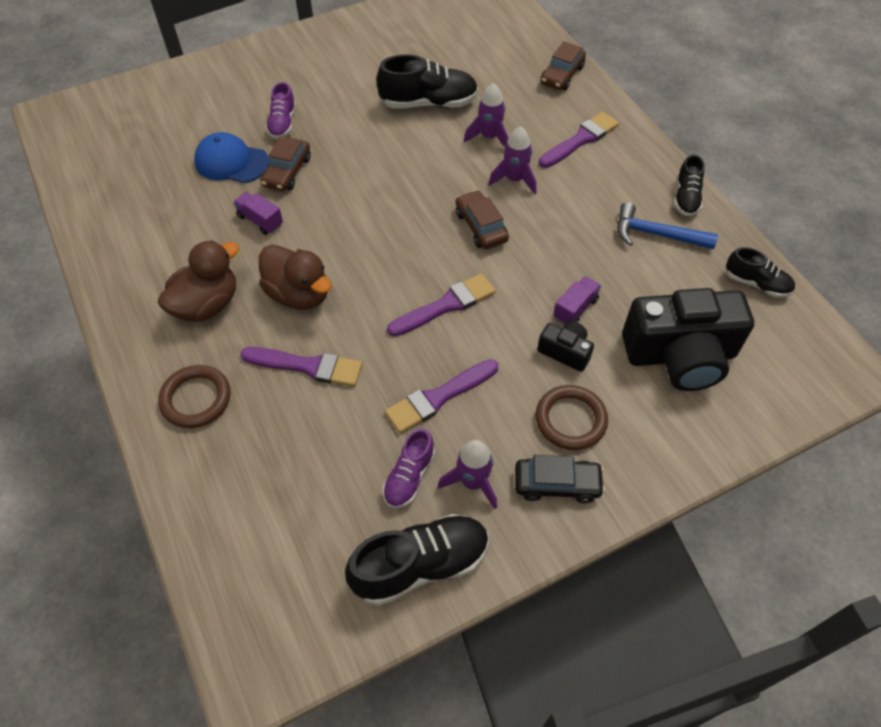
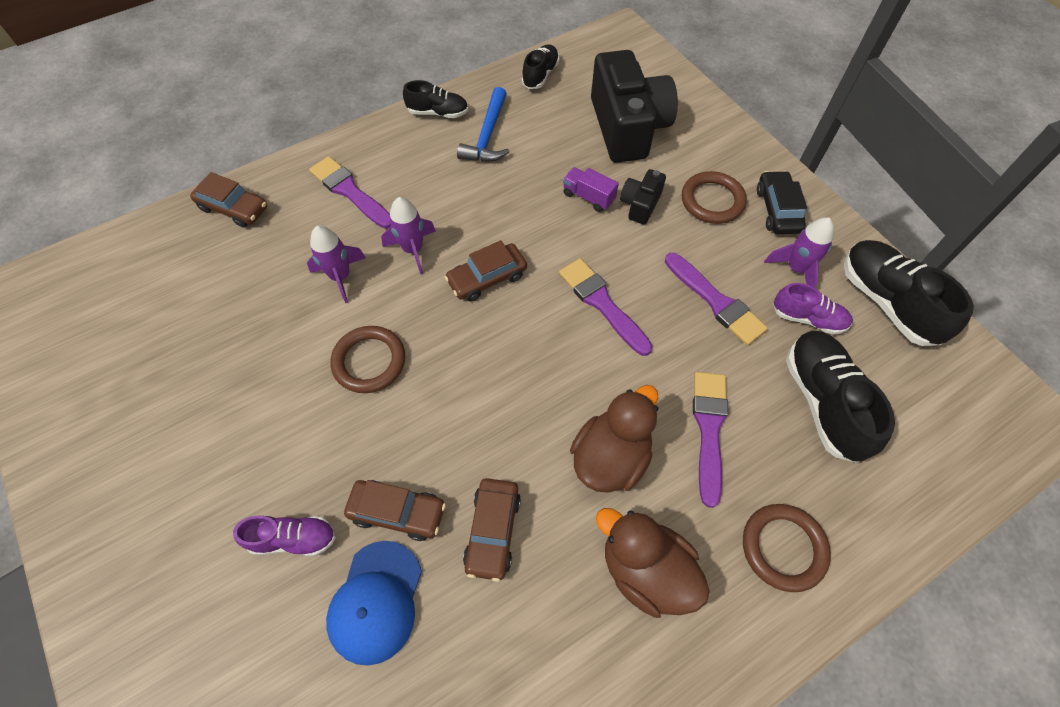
camera: 95 degrees left, 5 degrees up
(260, 220) = (493, 531): purple truck -> brown car
(408, 155) = (369, 361): none -> brown ring
(428, 103) = (269, 347): black shoe -> black shoe (823, 402)

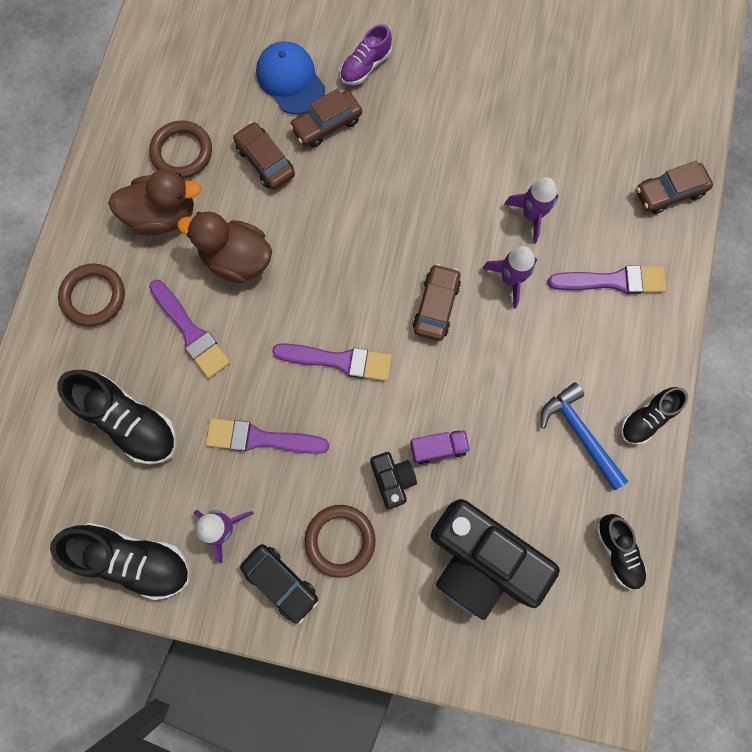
camera: 135 degrees right, 15 degrees up
(369, 361) = (442, 182): brown ring -> brown ring (182, 152)
(610, 457) = (237, 259): brown duck -> brown duck turned 120 degrees clockwise
(808, 318) = (184, 486): purple shoe -> none

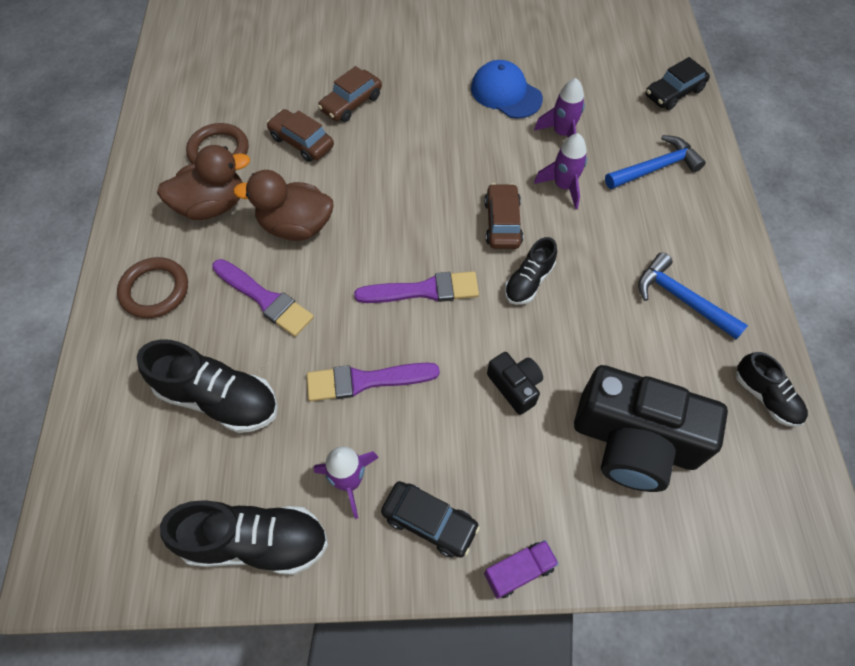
camera: 15 degrees left, 15 degrees down
(290, 80) = (307, 77): blue cap -> blue cap (506, 93)
(340, 540) = (480, 460): brown ring -> none
(365, 66) = (373, 55): purple shoe -> none
(438, 448) = (550, 345): purple truck -> purple truck (518, 571)
(612, 281) = (655, 168): purple brush -> blue hammer
(646, 418) = (737, 271): black shoe -> black shoe (528, 281)
(669, 193) = (674, 93): brown car -> black car

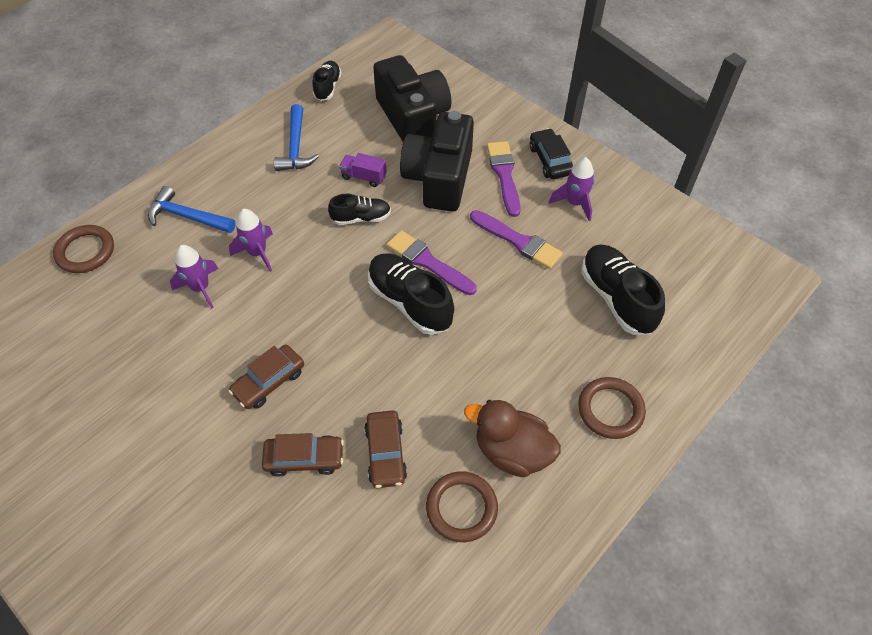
camera: 135 degrees left, 5 degrees down
(256, 542) = (648, 214): black shoe -> black shoe (410, 302)
(265, 299) = (535, 338): purple brush -> purple brush (504, 175)
(296, 226) = (464, 376): brown duck -> none
(502, 223) = (327, 262): brown car -> brown car (269, 382)
(506, 93) = (184, 355): blue cap -> none
(515, 386) = (439, 178): black camera -> black camera, size x2.15
(518, 571) = (528, 117): purple truck -> purple truck (364, 177)
(674, 93) = (85, 251): black car -> brown ring

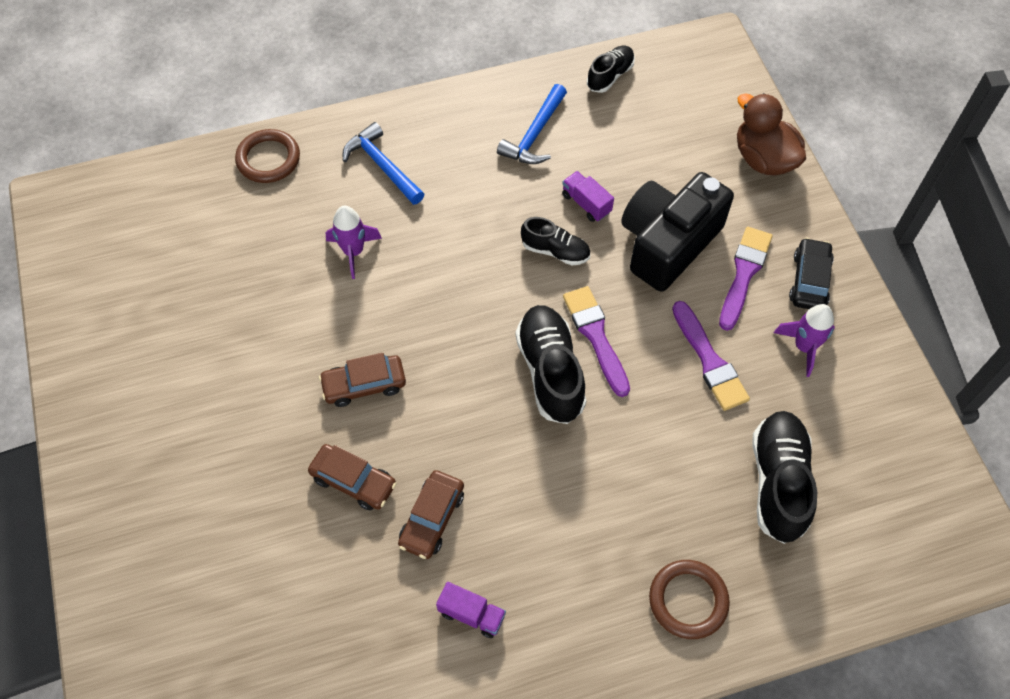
camera: 30 degrees right, 5 degrees up
(257, 253) = (428, 240): purple rocket -> none
(413, 117) = (683, 155): black camera -> none
(461, 508) = (471, 614): brown ring -> purple truck
(512, 451) = (556, 586): brown duck -> brown duck (763, 159)

